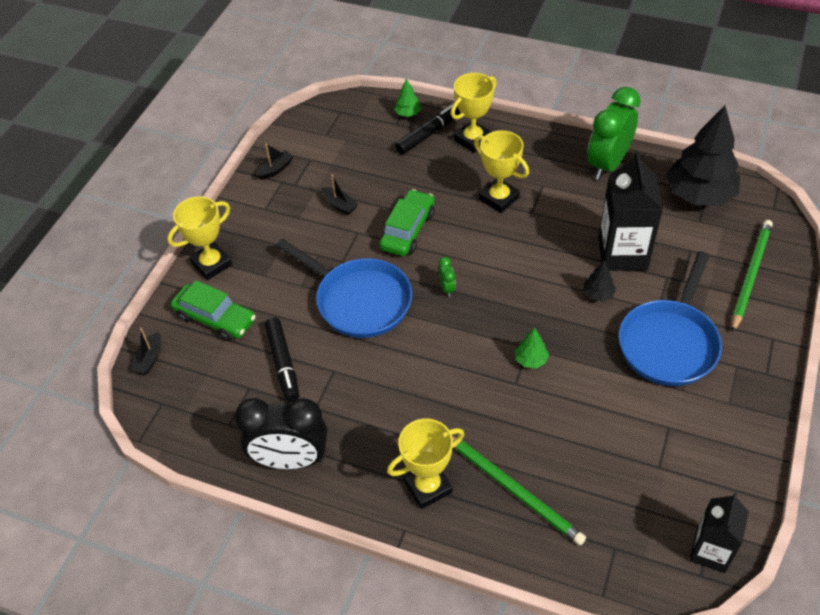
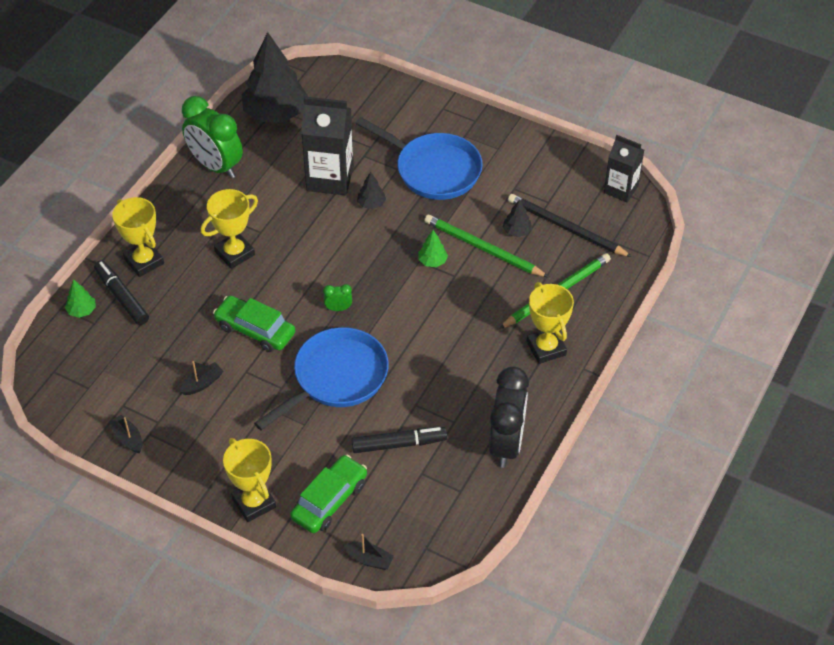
camera: 85 degrees left, 0 degrees up
(599, 437) = (517, 231): none -> black tree
(621, 491) = (566, 228): none -> black pencil
(750, 275) = (375, 104): green pencil -> green pencil (483, 248)

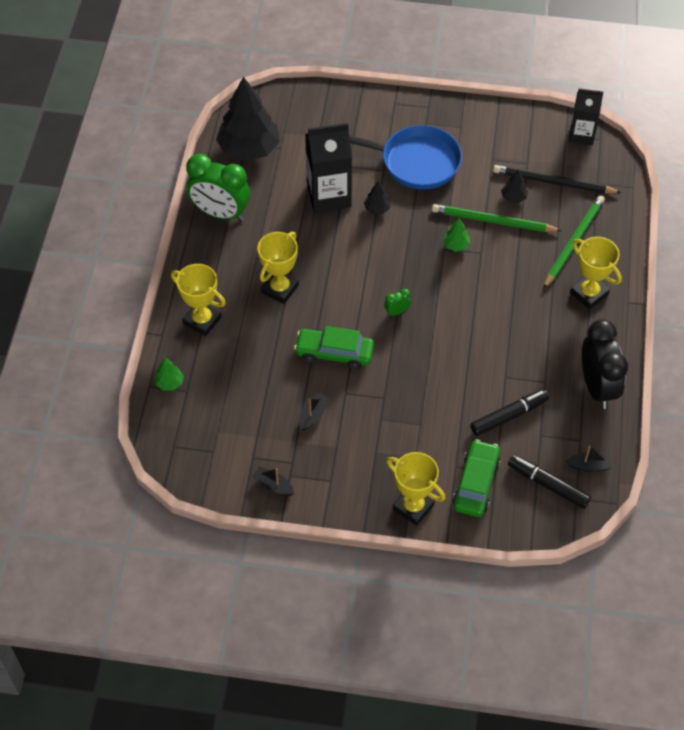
camera: 20 degrees left, 5 degrees up
(122, 297) = (199, 359): black marker -> black marker (548, 485)
(336, 378) = (426, 374): blue pan -> none
(369, 559) = (535, 524): black boat -> black boat (589, 466)

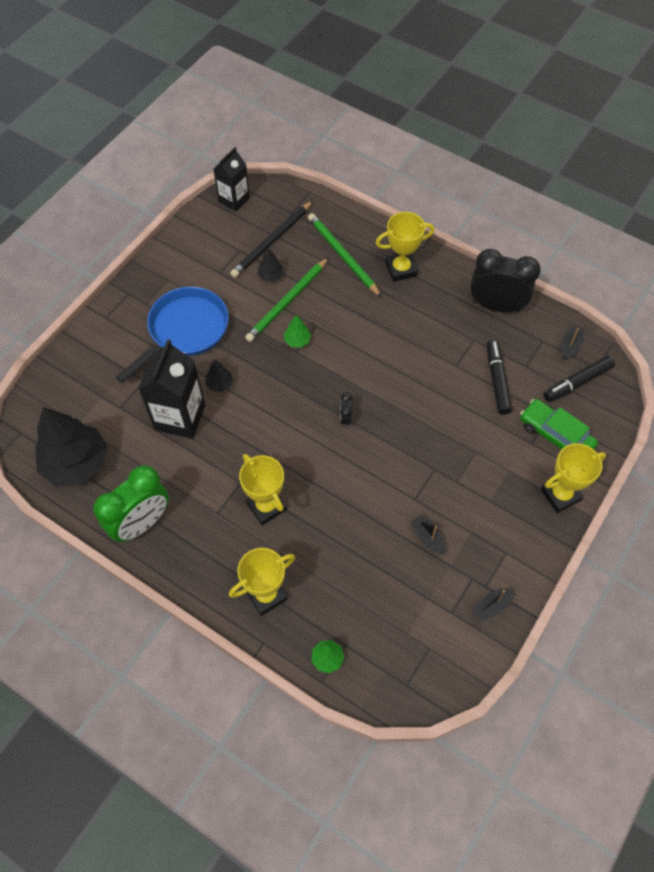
camera: 65 degrees left, 5 degrees up
(334, 353) = (365, 489): green car -> none
(396, 312) = (345, 418): green clock -> black clock

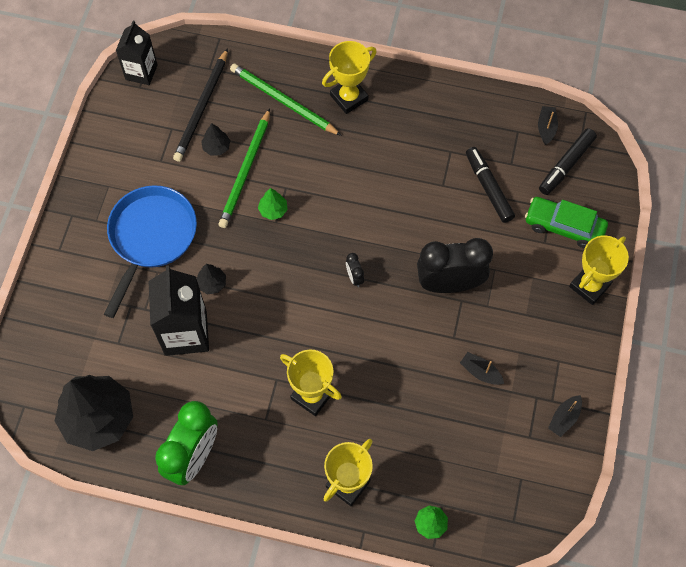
camera: 20 degrees left, 5 degrees up
(496, 305) = (459, 108): black clock -> black clock (449, 284)

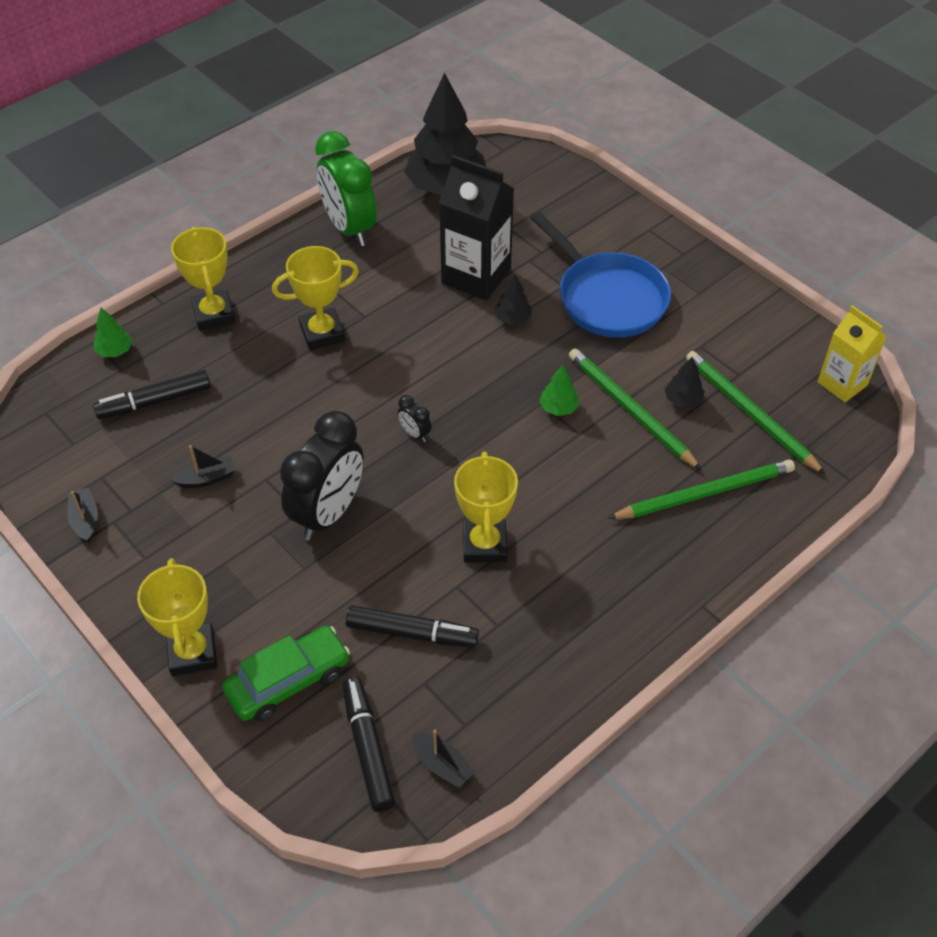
camera: 125 degrees right, 15 degrees down
(141, 72) = (842, 384): black carton -> yellow carton
(202, 108) = (750, 413): black pencil -> green pencil
(349, 97) = (662, 563): yellow trophy -> yellow trophy (484, 544)
(354, 277) = (415, 434): black clock -> black clock turned 150 degrees counterclockwise
(450, 456) = (155, 401): none -> black marker

